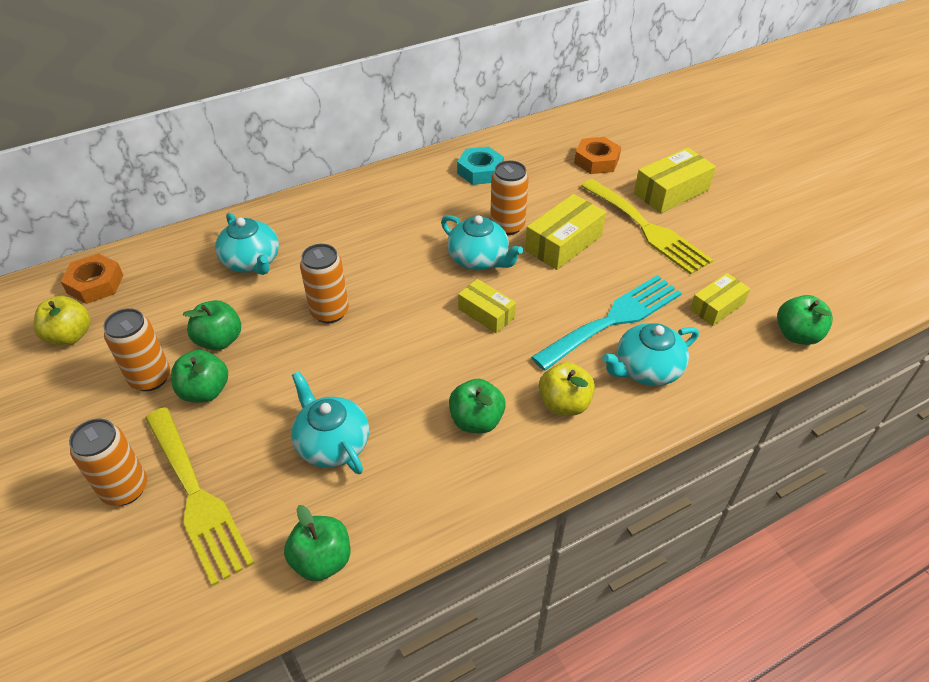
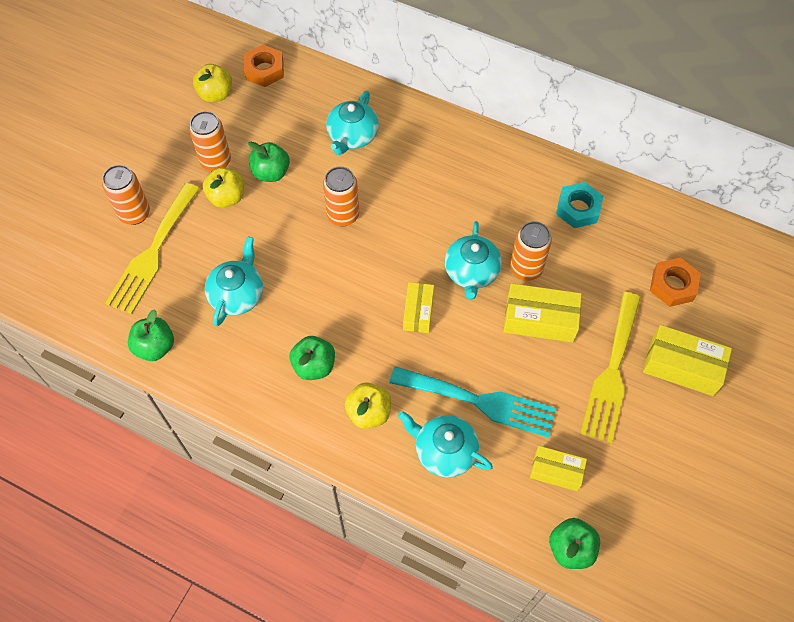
camera: 55 degrees right, 15 degrees up
(205, 391) = (227, 197): green apple -> yellow apple

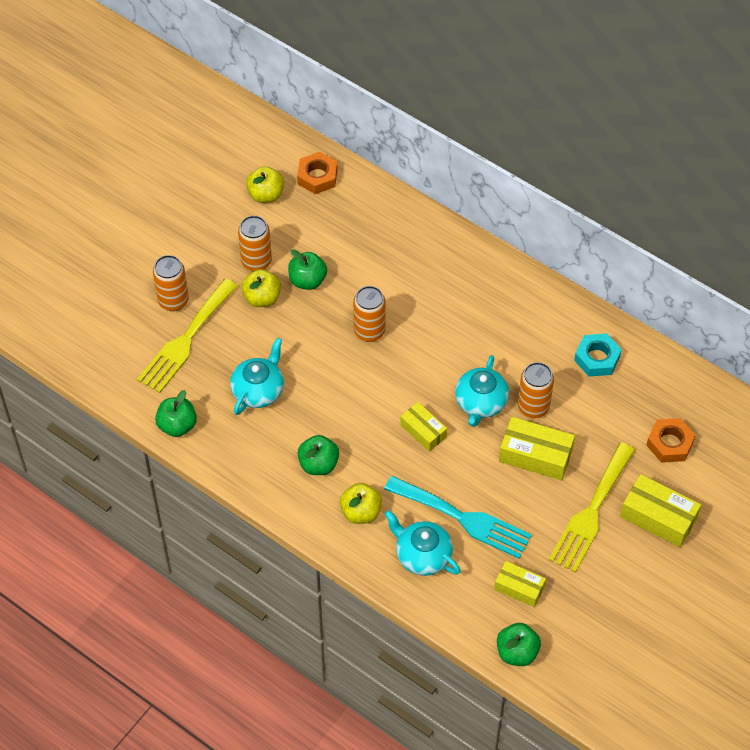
camera: 10 degrees right, 5 degrees down
(352, 136) = (392, 256): turquoise teapot -> none
(418, 312) = (423, 431): yellow box -> yellow box turned 60 degrees counterclockwise

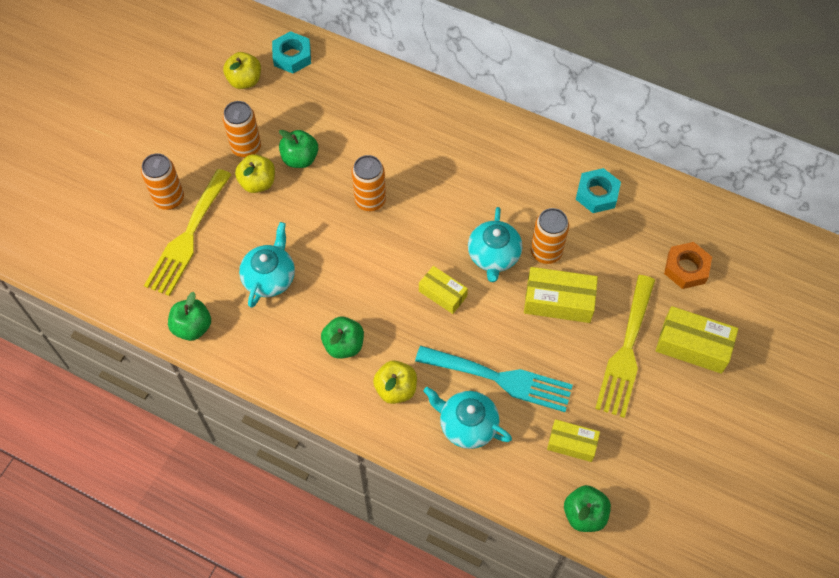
camera: 10 degrees left, 5 degrees up
(317, 177) = (292, 56): orange nut -> turquoise nut

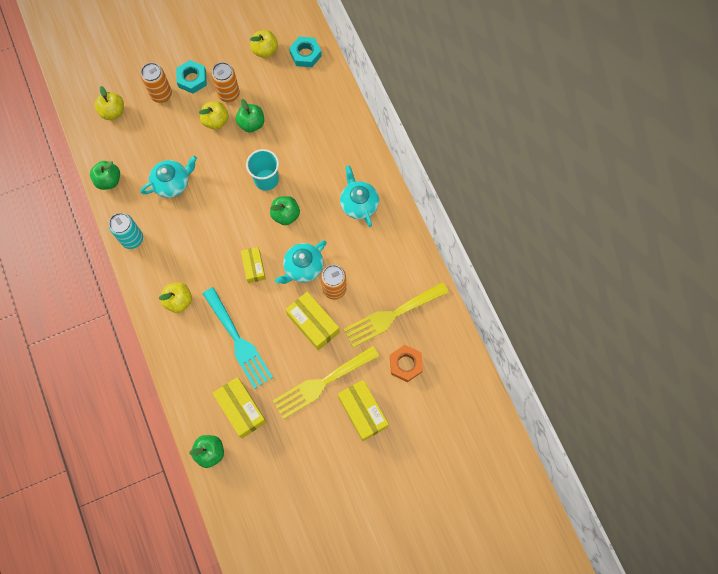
camera: 40 degrees right, 10 degrees up
(128, 254) = (113, 112): none -> yellow apple
(188, 237) = (151, 125): yellow fork -> yellow fork (391, 315)
(280, 367) = (132, 239): none -> turquoise can
(344, 345) = (175, 254): green apple -> green apple (286, 215)
(370, 200) = (266, 179): orange can -> turquoise cup
(467, 425) = (196, 351): turquoise teapot -> turquoise teapot (359, 204)
(572, 443) = (241, 409): yellow box -> yellow box, size x1.55
(597, 194) = (399, 277): turquoise nut -> turquoise nut (192, 79)

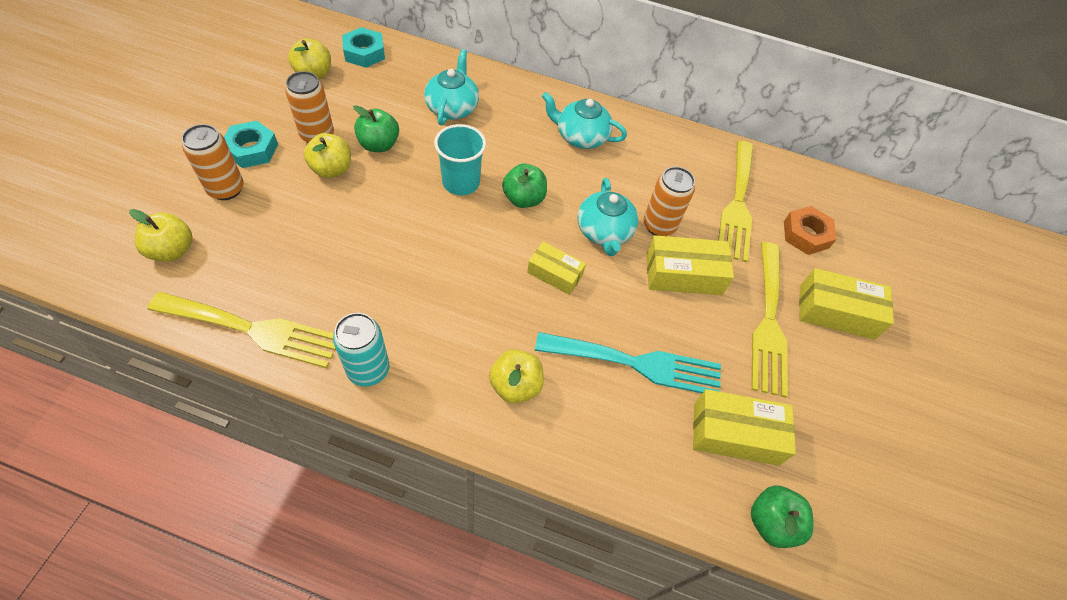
camera: 55 degrees left, 15 degrees down
(109, 180) = (254, 330): green apple -> yellow fork
(172, 183) = (350, 267): turquoise teapot -> turquoise teapot (452, 107)

